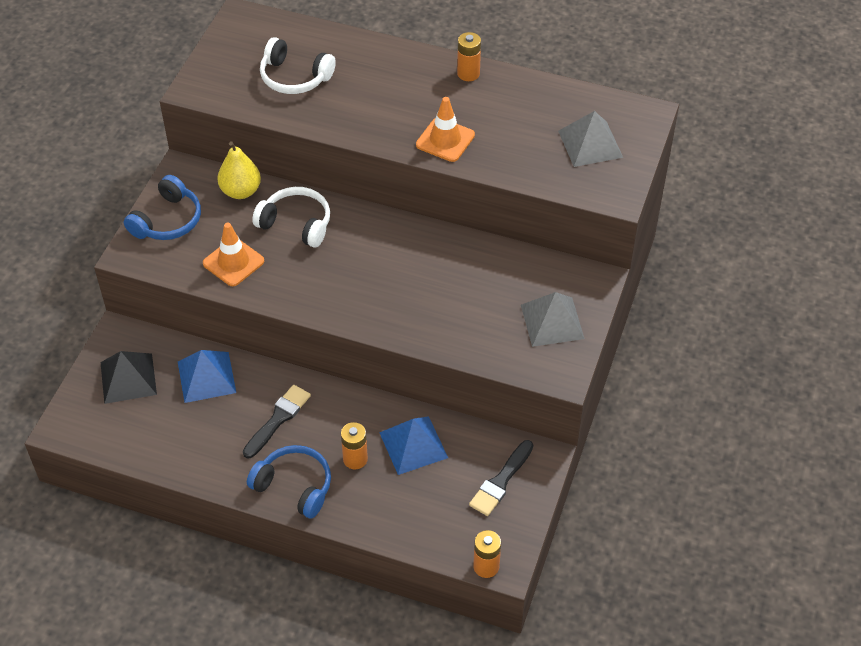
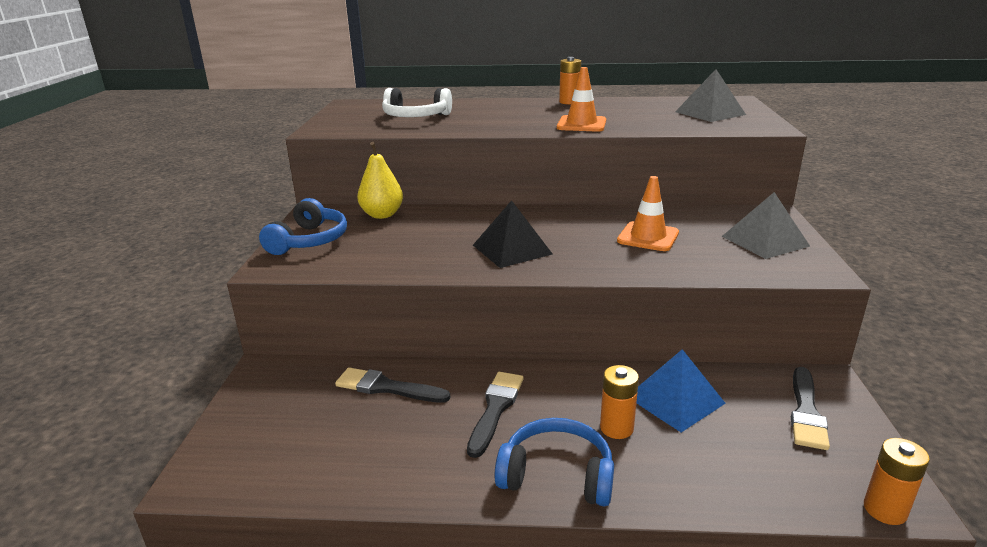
camera: 15 degrees left, 25 degrees down
(128, 378) = (284, 407): black pyramid -> black pyramid (512, 249)
(206, 377) = (386, 387): blue pyramid -> black brush
(233, 262) = (396, 255): orange traffic cone -> orange traffic cone (648, 237)
(296, 224) = (451, 224): white headphones -> none

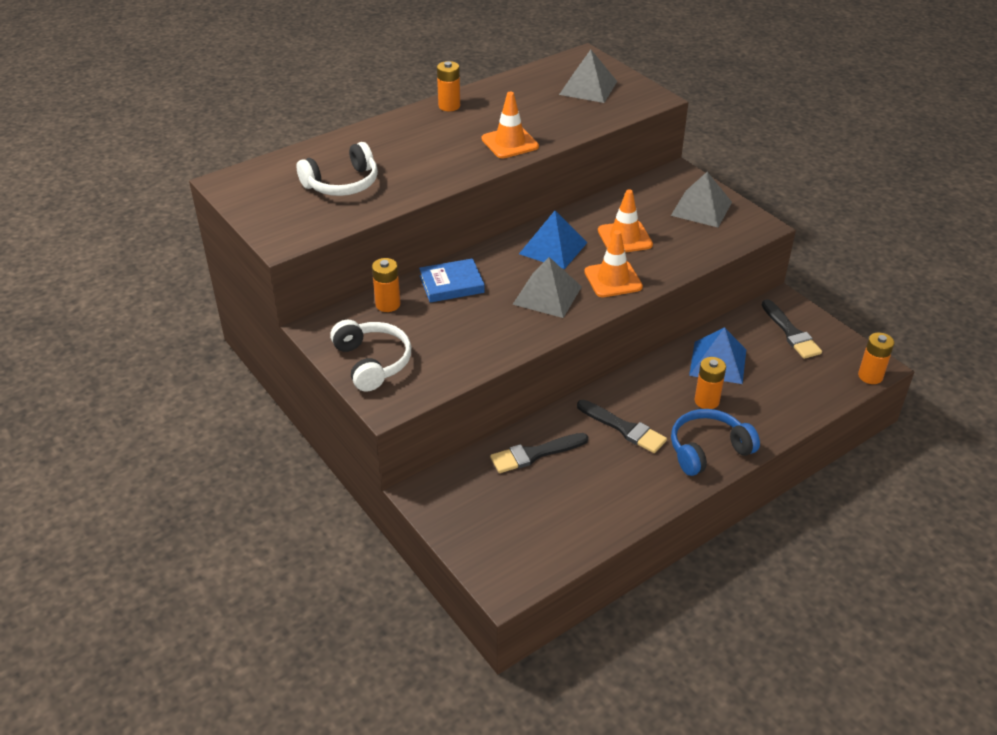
camera: 40 degrees left, 15 degrees up
(309, 241) = (372, 362): blue headphones -> white headphones
(382, 215) = (388, 304): yellow pear -> orange battery
(447, 219) = (451, 284): none -> blue book
(495, 409) = (624, 428): black brush -> black brush turned 150 degrees clockwise
(512, 249) = (547, 295): black pyramid -> grey pyramid
(568, 224) = (553, 248): none -> blue pyramid
(590, 259) = (613, 279): none -> orange traffic cone

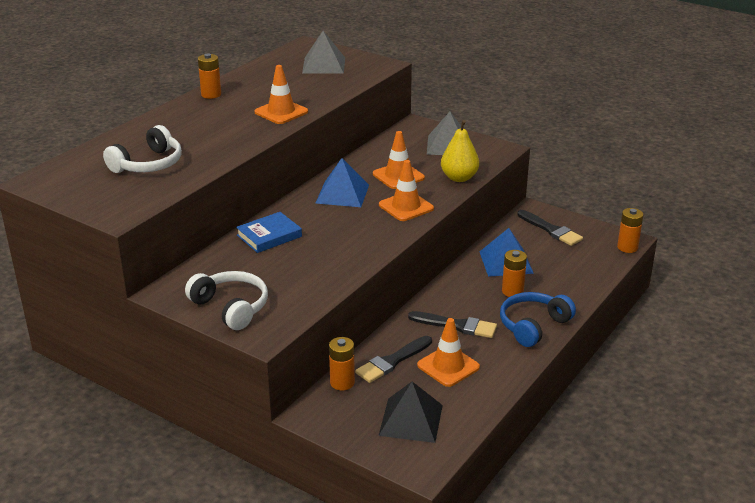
camera: 20 degrees left, 10 degrees down
(388, 304) = (220, 261): orange battery -> orange battery (342, 382)
(521, 528) = (411, 420): none -> black pyramid
(547, 295) = (357, 228): grey pyramid -> none
(590, 475) = (448, 366): none -> orange traffic cone
(691, 254) = (459, 178): none -> yellow pear

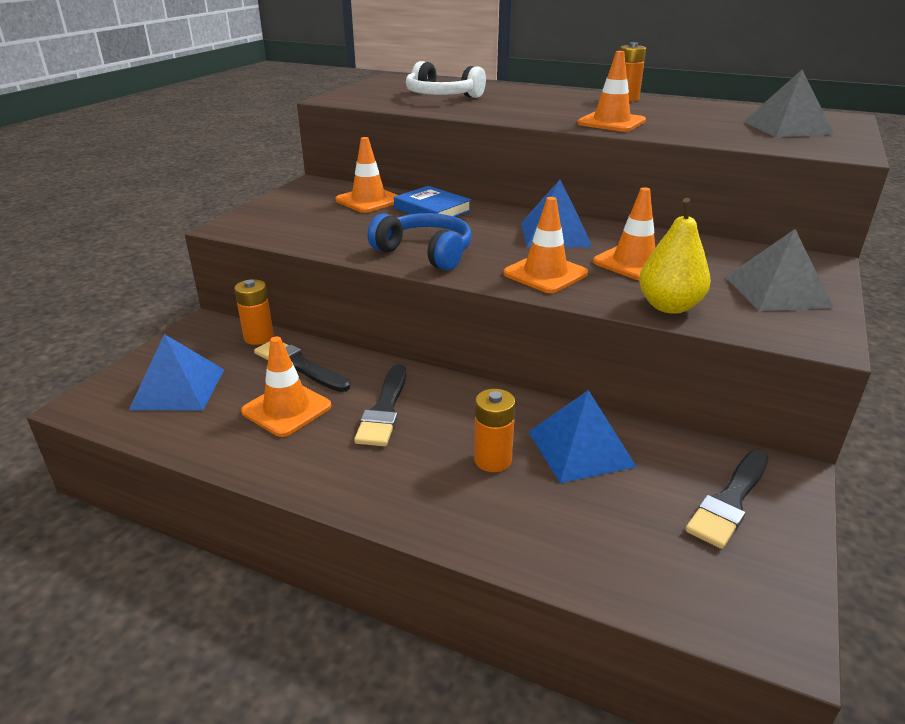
camera: 80 degrees right, 0 degrees up
(231, 264) = (368, 200): none -> orange traffic cone
(231, 307) = (285, 208): white headphones -> none
(411, 420) = (178, 389): black pyramid -> blue pyramid
(533, 326) = (396, 487): blue headphones -> blue headphones (425, 253)
(627, 247) = (742, 634): orange battery -> none

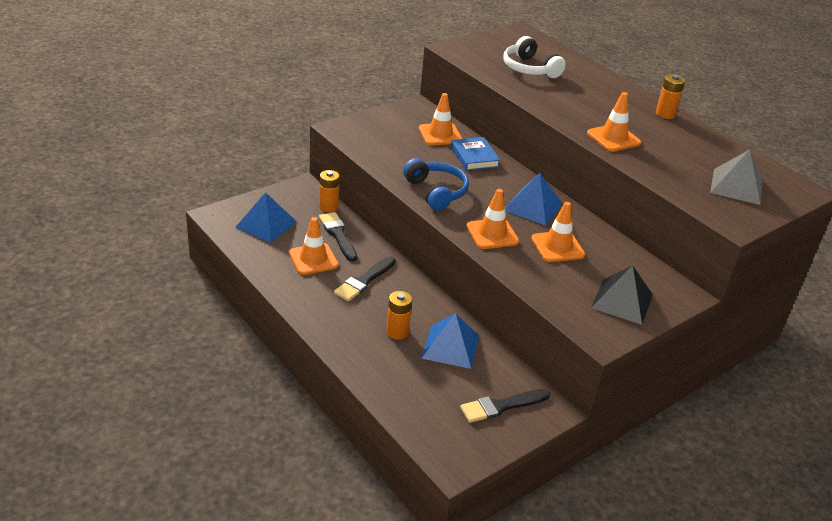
camera: 25 degrees right, 5 degrees up
(669, 306) = (539, 284): yellow pear -> none
(777, 291) = (622, 301): grey pyramid -> black pyramid

